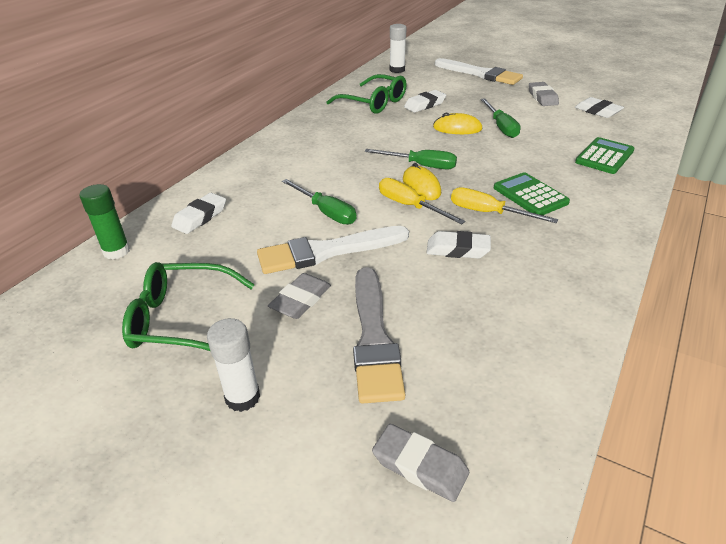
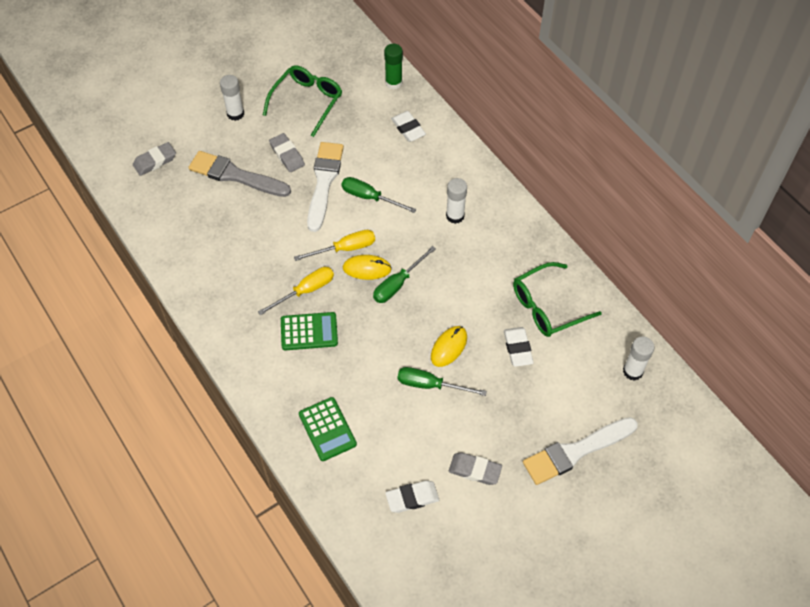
camera: 115 degrees right, 20 degrees up
(312, 159) = (455, 216): none -> white glue stick
(326, 212) = (369, 197): green screwdriver -> green screwdriver turned 45 degrees clockwise
(458, 249) = (279, 250): white eraser -> none

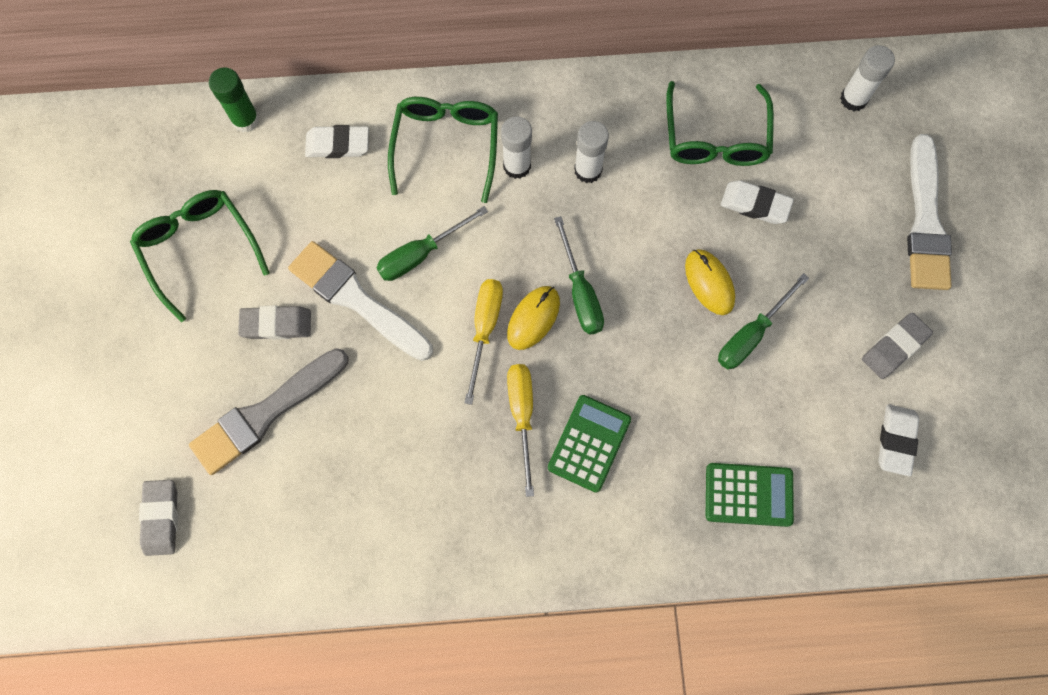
camera: 60 degrees left, 15 degrees up
(235, 114) = (151, 358): white glue stick -> white glue stick (588, 170)
(442, 177) = (446, 146): none -> green glasses

